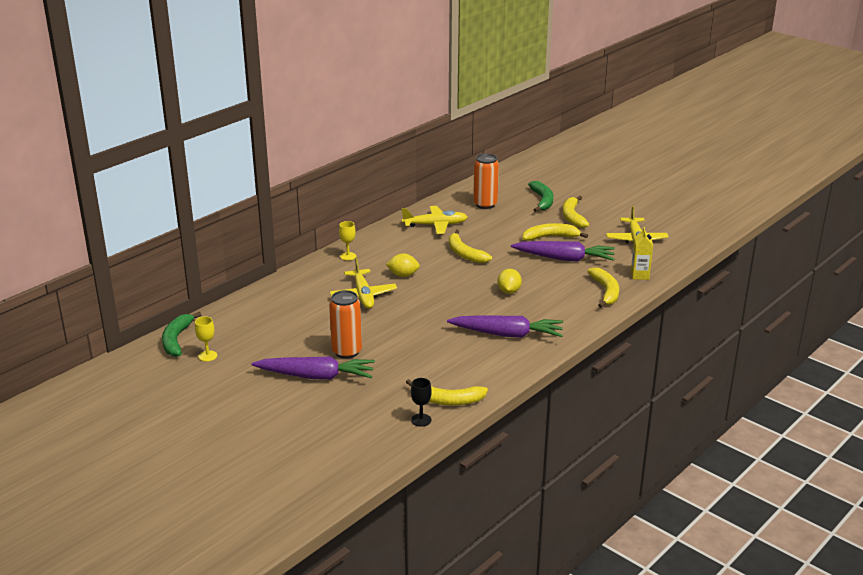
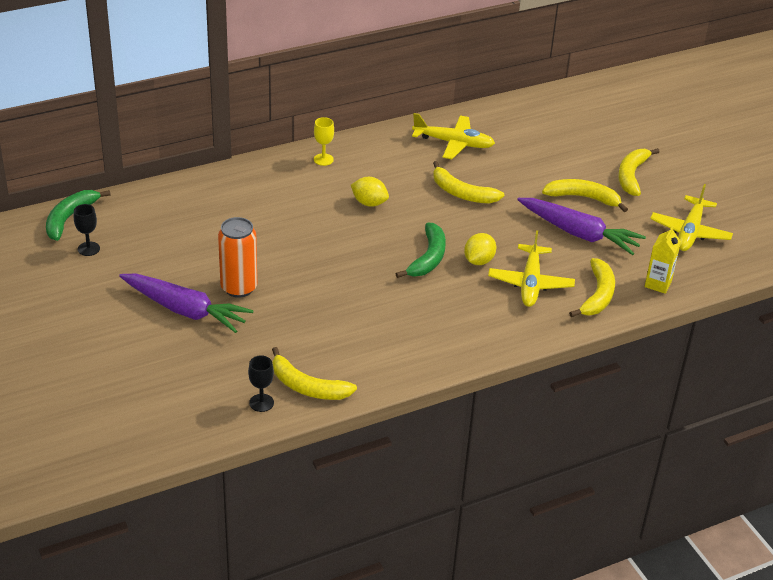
camera: 20 degrees right, 10 degrees up
(207, 356) = (88, 249): yellow goblet -> black goblet
(363, 295) = (306, 217): yellow plane -> yellow plane (530, 283)
(464, 253) = (461, 193): yellow banana -> yellow banana turned 45 degrees counterclockwise
(485, 204) = (534, 129): orange can -> none
(507, 334) = (436, 320): purple carrot -> none
(542, 201) = (610, 142): green banana -> green banana (428, 258)

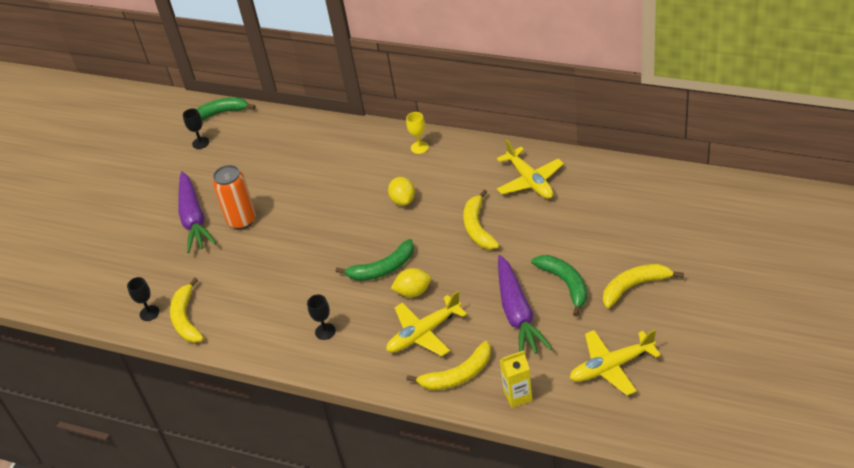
camera: 55 degrees right, 5 degrees up
(449, 325) = (325, 331): none -> black goblet
(583, 198) = (565, 284): yellow banana -> green banana

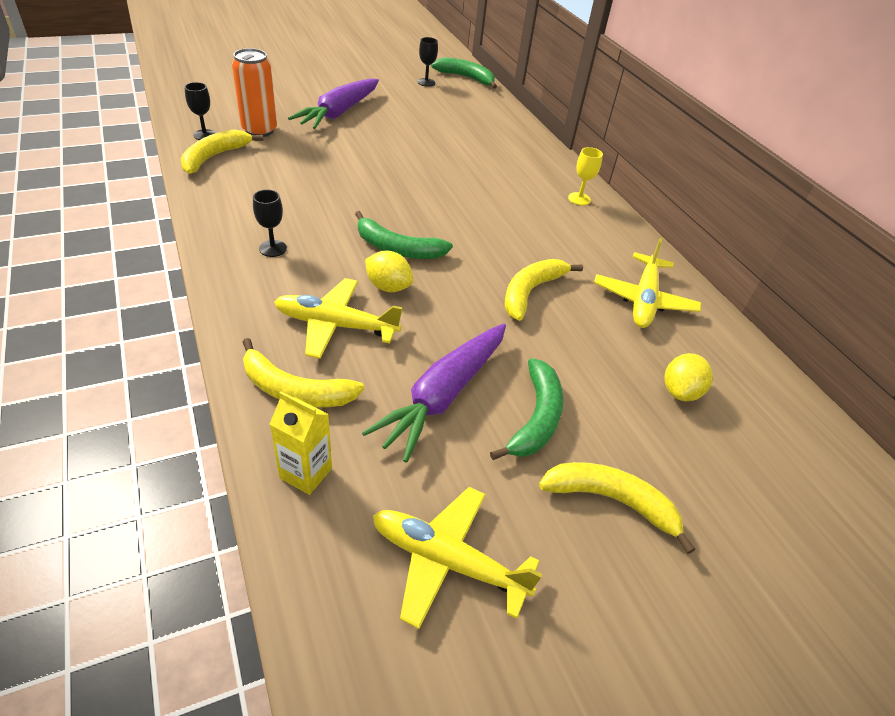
camera: 35 degrees right, 0 degrees up
(242, 220) = (364, 137): orange can -> orange can (259, 130)
(403, 200) = (501, 220): yellow lemon -> yellow lemon (680, 391)

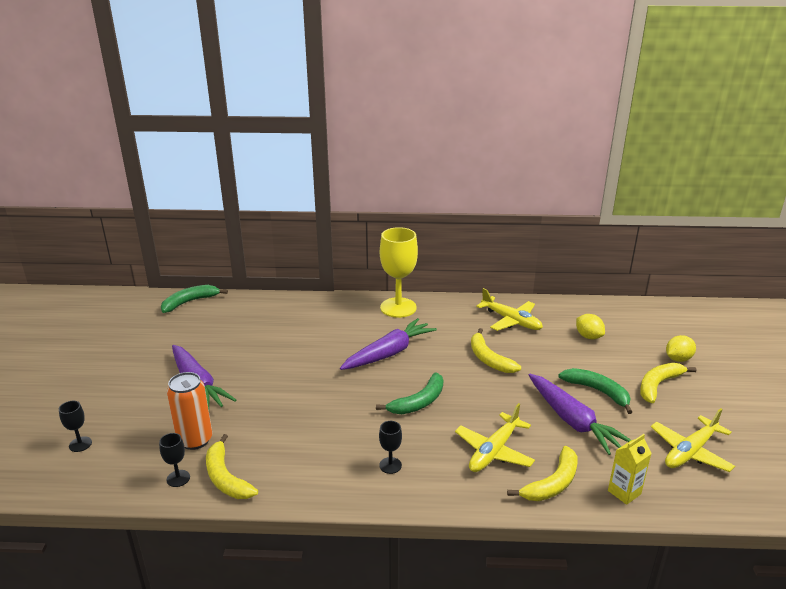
camera: 60 degrees left, 15 degrees down
(388, 287) = (461, 417): yellow lemon -> yellow lemon (678, 359)
(426, 82) = (180, 324): black goblet -> black goblet (80, 444)
(478, 210) = (389, 353): none -> purple carrot
(579, 199) = (398, 307): yellow goblet -> yellow goblet, size x2.21

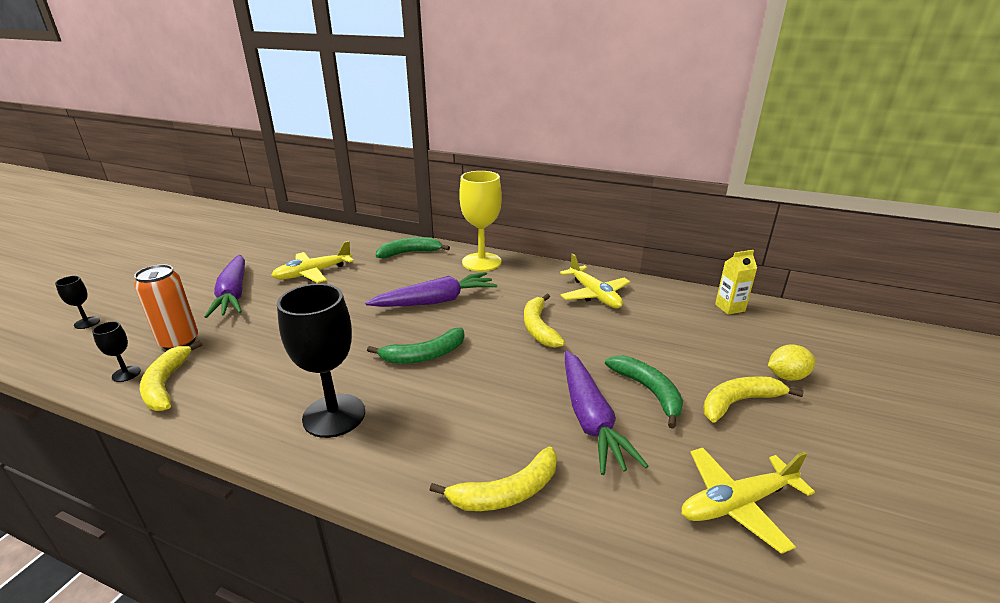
camera: 20 degrees right, 0 degrees up
(190, 302) = (299, 227): green banana -> green banana (410, 253)
(390, 465) = (334, 415): black goblet -> black goblet, size x2.21
(494, 451) = (464, 430): yellow plane -> yellow plane (313, 273)
(588, 336) = (677, 327): yellow lemon -> none
(624, 492) = (598, 535): yellow carton -> yellow carton (730, 308)

